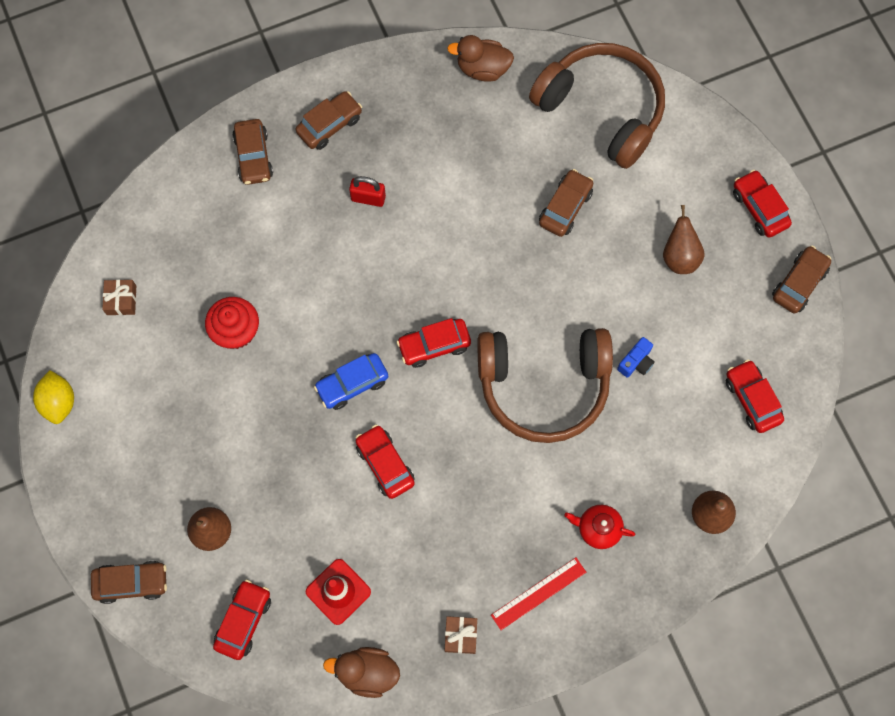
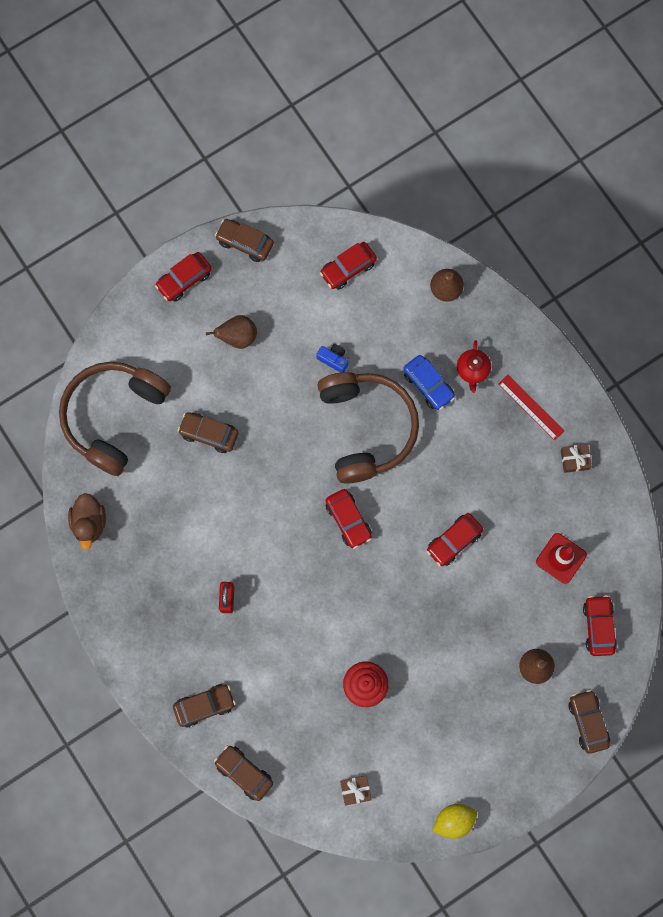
camera: 100 degrees left, 5 degrees up
(243, 621) = (598, 626): red car -> red car turned 75 degrees clockwise
(329, 125) = (163, 645): brown car -> brown car (244, 773)
(352, 384) = (393, 580): blue car -> blue car (428, 385)
(367, 673) = (617, 524): brown duck -> none

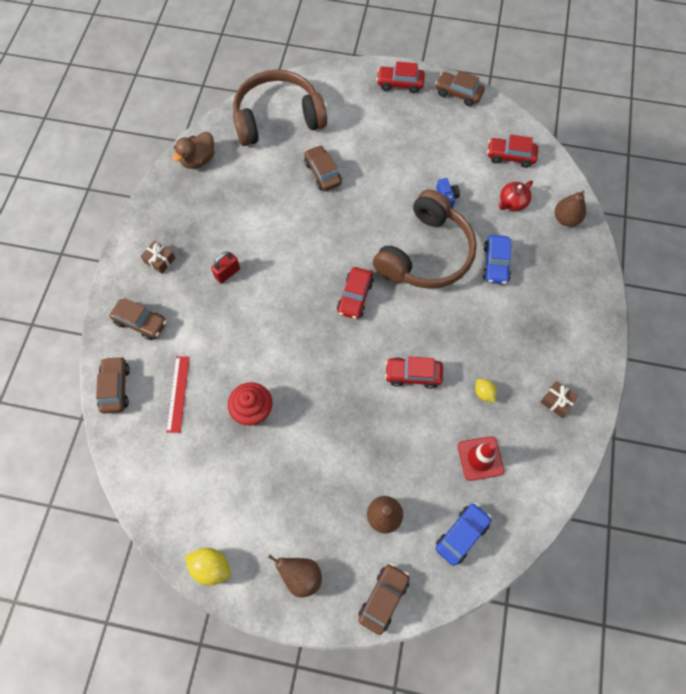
camera: 45 degrees right, 10 degrees down
(237, 337) = (399, 137): brown pear -> brown pear (301, 576)
(245, 243) = (458, 93): brown car -> brown car turned 45 degrees counterclockwise
(355, 790) = (170, 473): brown gift -> brown gift (160, 260)
(472, 370) = (536, 281): red teapot -> red teapot (512, 202)
(518, 505) = (483, 393): none -> yellow lemon
(531, 407) = (556, 339): red ruler -> red ruler (178, 393)
(598, 626) = (461, 535): red car -> blue car

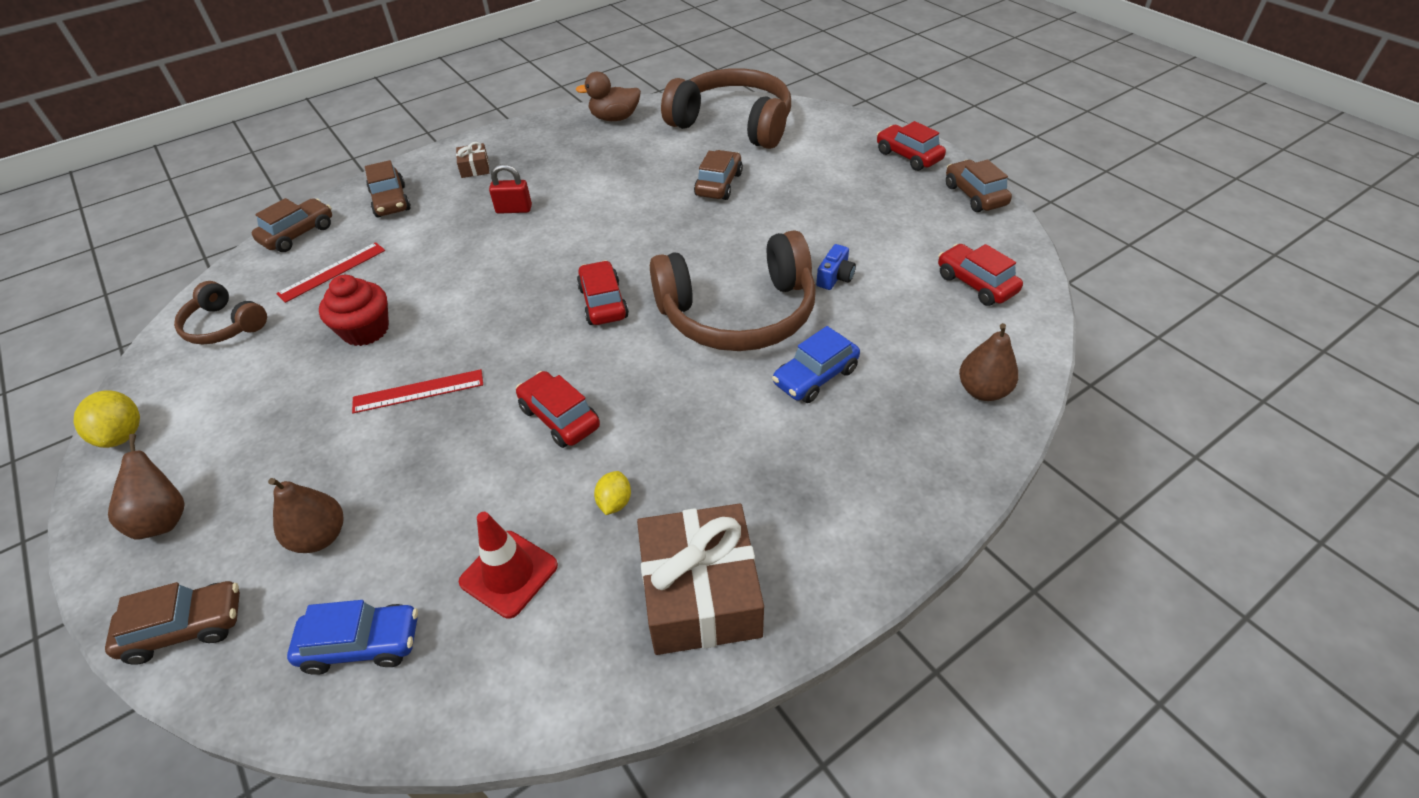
camera: 45 degrees right, 20 degrees down
(166, 473) = (224, 325): none -> brown headphones
(329, 418) = (418, 391): none -> red ruler
(355, 297) = (603, 303): red car -> red car turned 105 degrees clockwise
(512, 202) = (920, 329): red teapot -> none
(557, 401) = (700, 593): brown gift -> brown gift, size x2.24

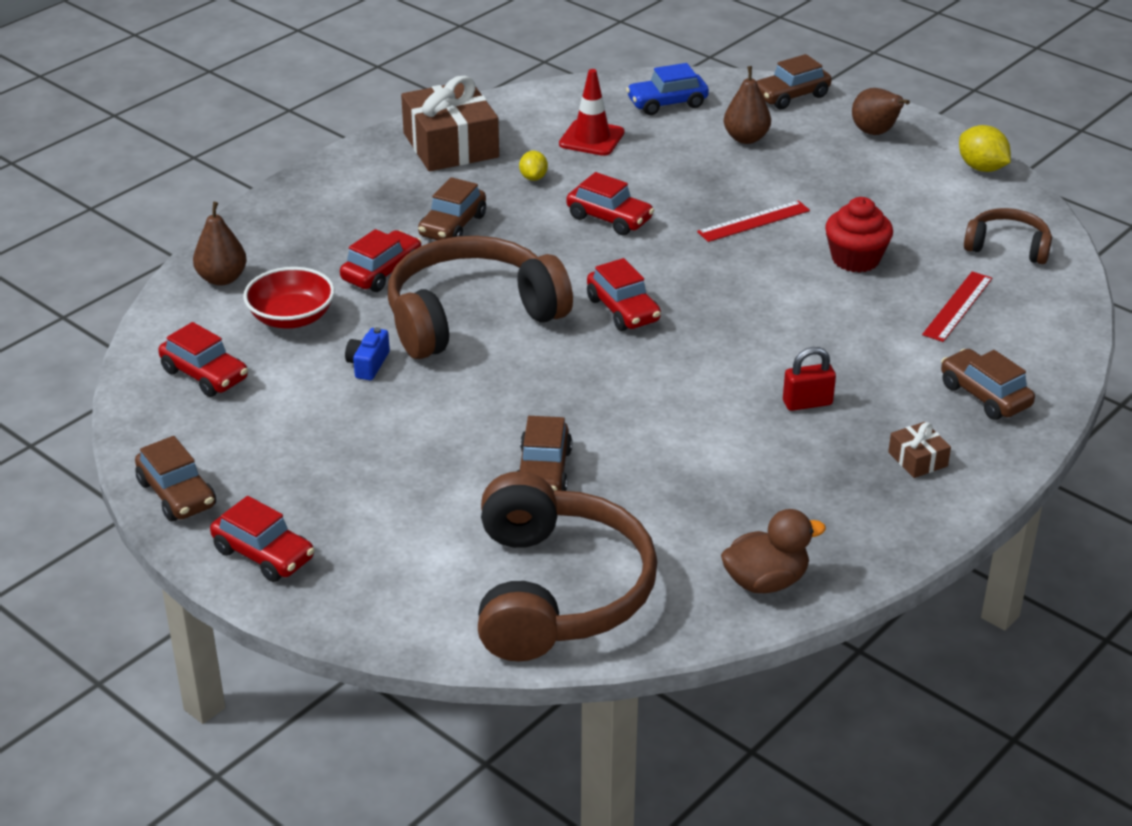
camera: 165 degrees right, 10 degrees down
(298, 234) = (1053, 341): brown car -> brown car (452, 226)
(733, 124) = (557, 591): brown headphones -> brown headphones turned 105 degrees counterclockwise
(815, 376) = (382, 272): blue car -> red car
(905, 332) = (291, 318): none -> red bowl

